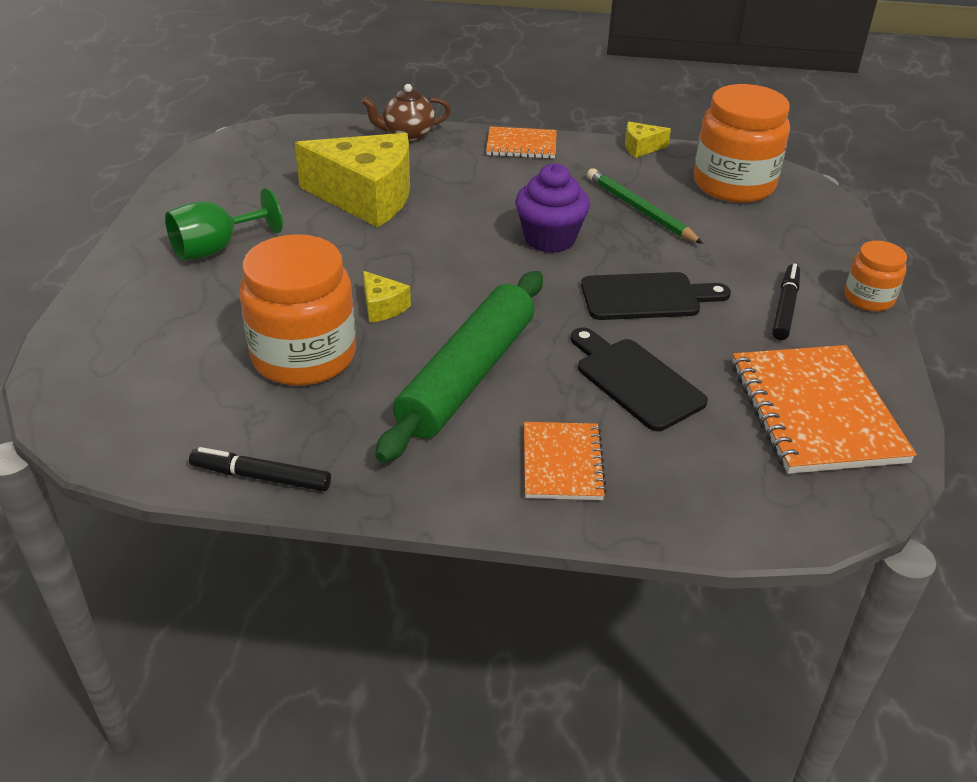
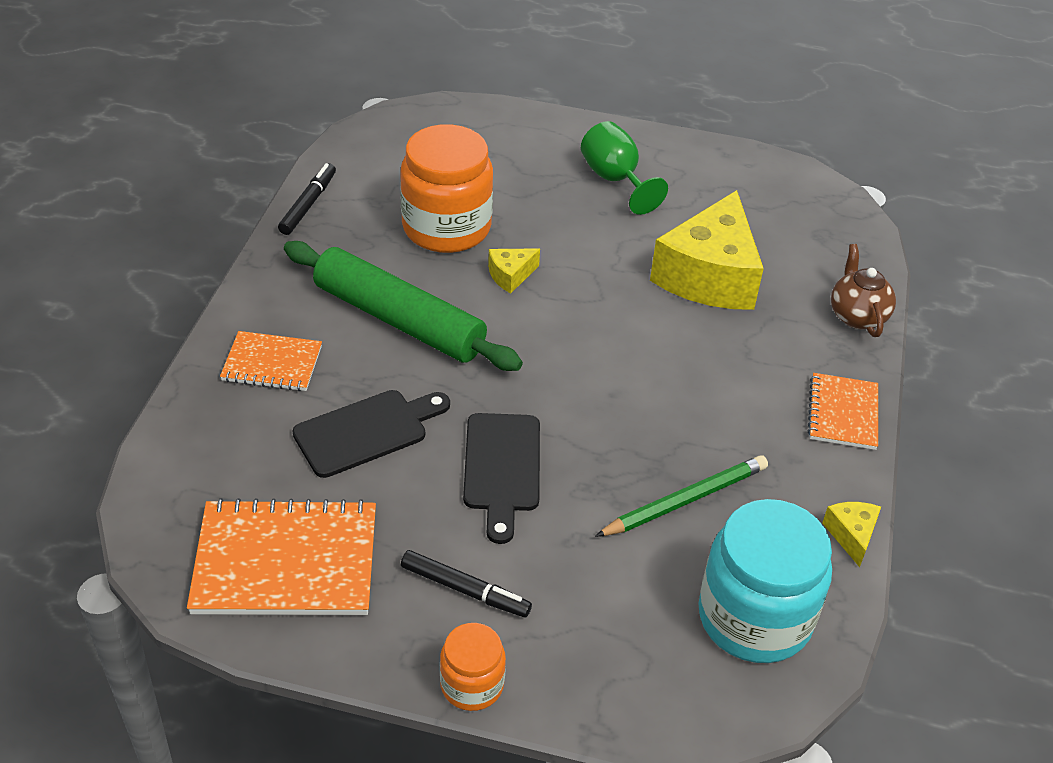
camera: 95 degrees right, 5 degrees up
(550, 239) = (622, 407): purple cupcake -> none
(733, 184) = (754, 617): orange jar -> turquoise jar

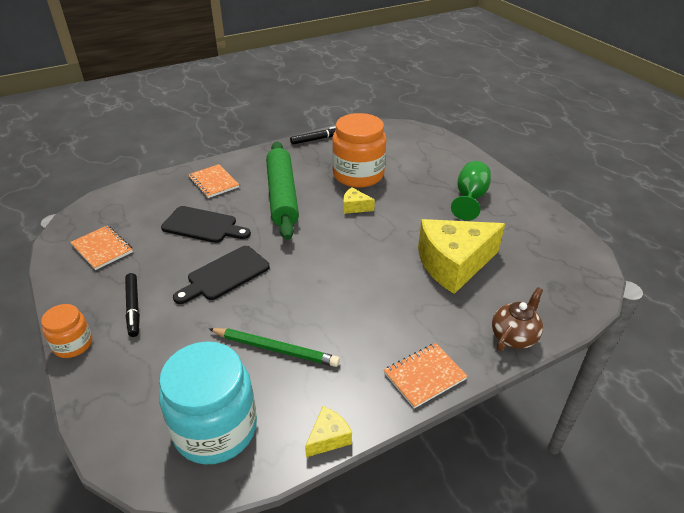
camera: 50 degrees right, 5 degrees down
(286, 561) = (102, 248): orange notebook -> orange notebook, size x0.57

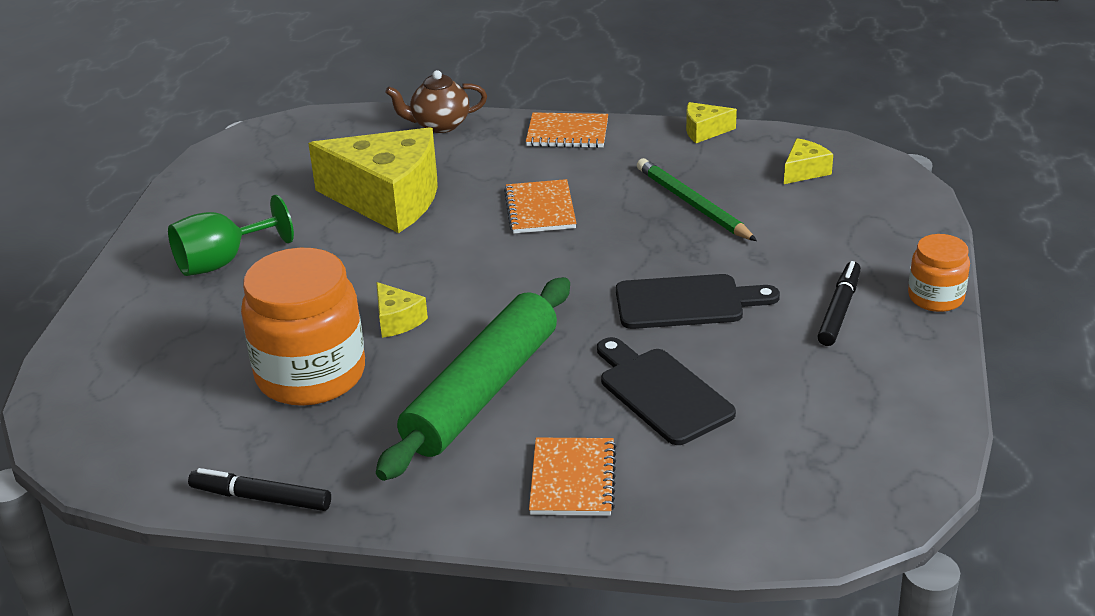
camera: 140 degrees left, 5 degrees down
(102, 248) = (852, 422): orange notebook -> orange notebook (540, 209)
(215, 428) = (804, 171): turquoise jar -> yellow cheese

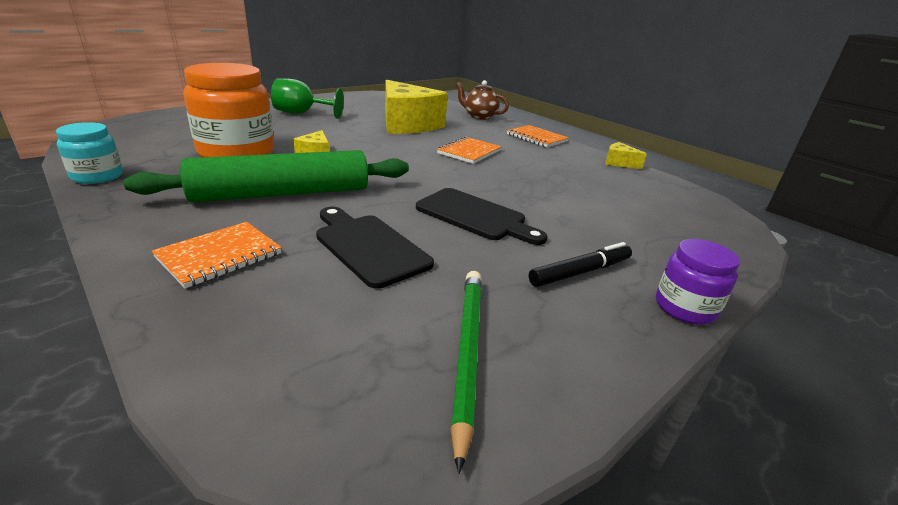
camera: 35 degrees right, 5 degrees down
(261, 498) = (97, 176): black marker -> turquoise jar
(661, 393) = (369, 246): black cutting board -> black cutting board turned 45 degrees counterclockwise
(692, 204) = (560, 183): green pencil -> green pencil (467, 352)
(804, 171) = (664, 199): yellow cheese -> none
(935, 297) = (685, 307): orange jar -> purple jar

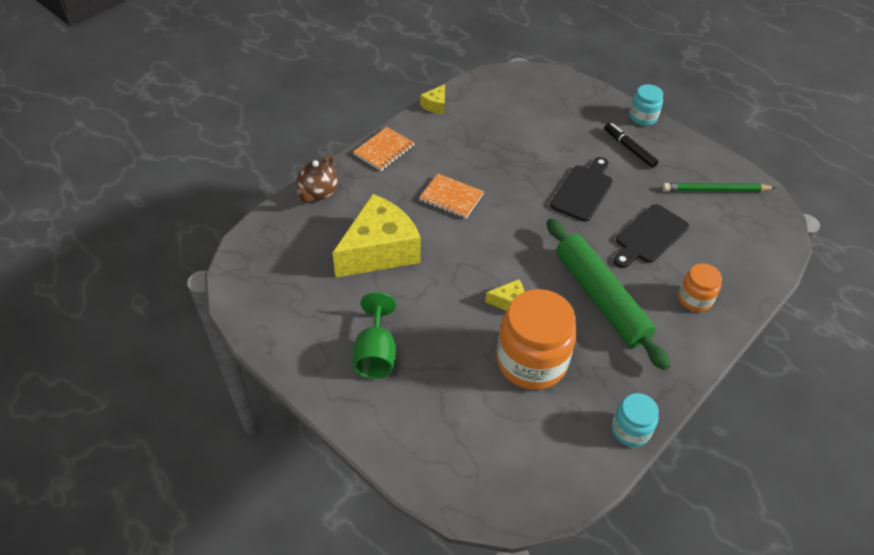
camera: 95 degrees left, 20 degrees up
(220, 256) = (694, 299): orange notebook -> orange jar
(685, 307) = (643, 117): purple jar -> turquoise jar

